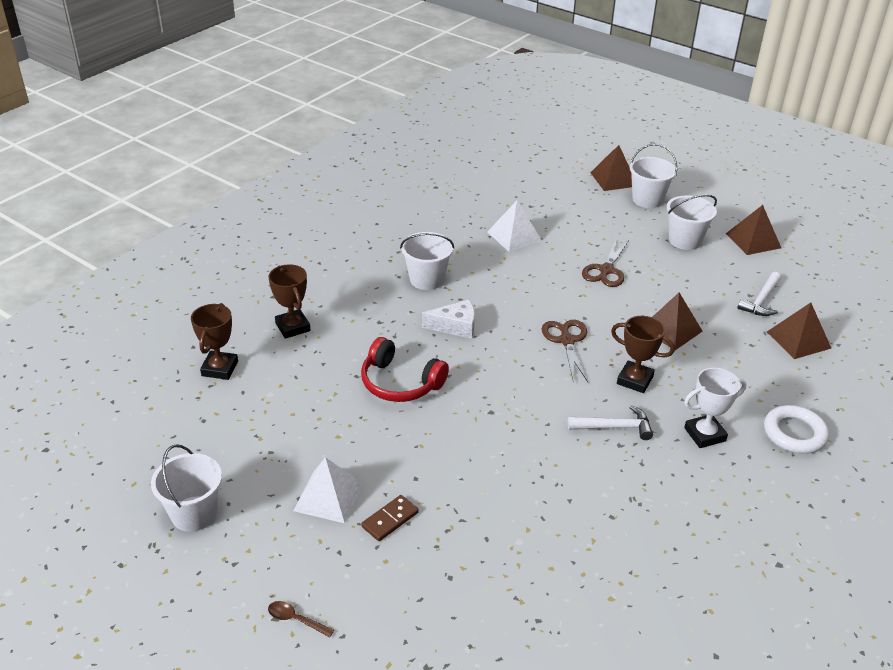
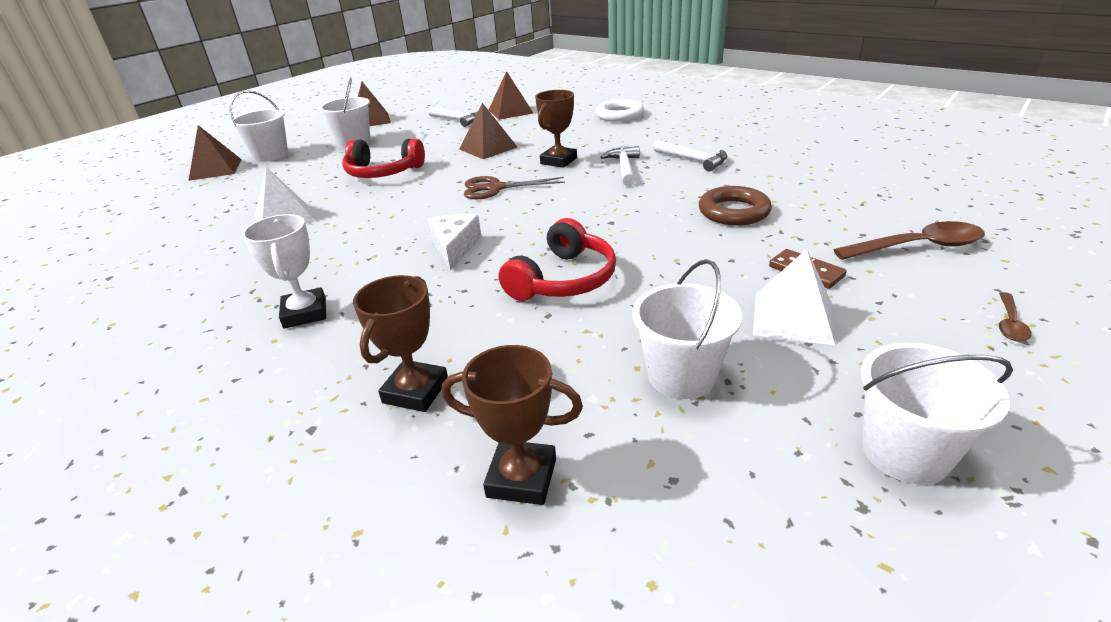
camera: 85 degrees left, 5 degrees down
(292, 327) = (416, 391): brown trophy -> brown trophy turned 45 degrees counterclockwise
(420, 609) = (918, 247): none -> brown spoon
(427, 279) = (344, 272): white bucket -> white bucket (681, 376)
(504, 494) = (733, 212): none -> brown ring
(606, 270) = (383, 172): brown scissors -> red headphones
(638, 483) = (693, 160): none -> white hammer
(704, 434) = (626, 139): white trophy -> white trophy (305, 313)

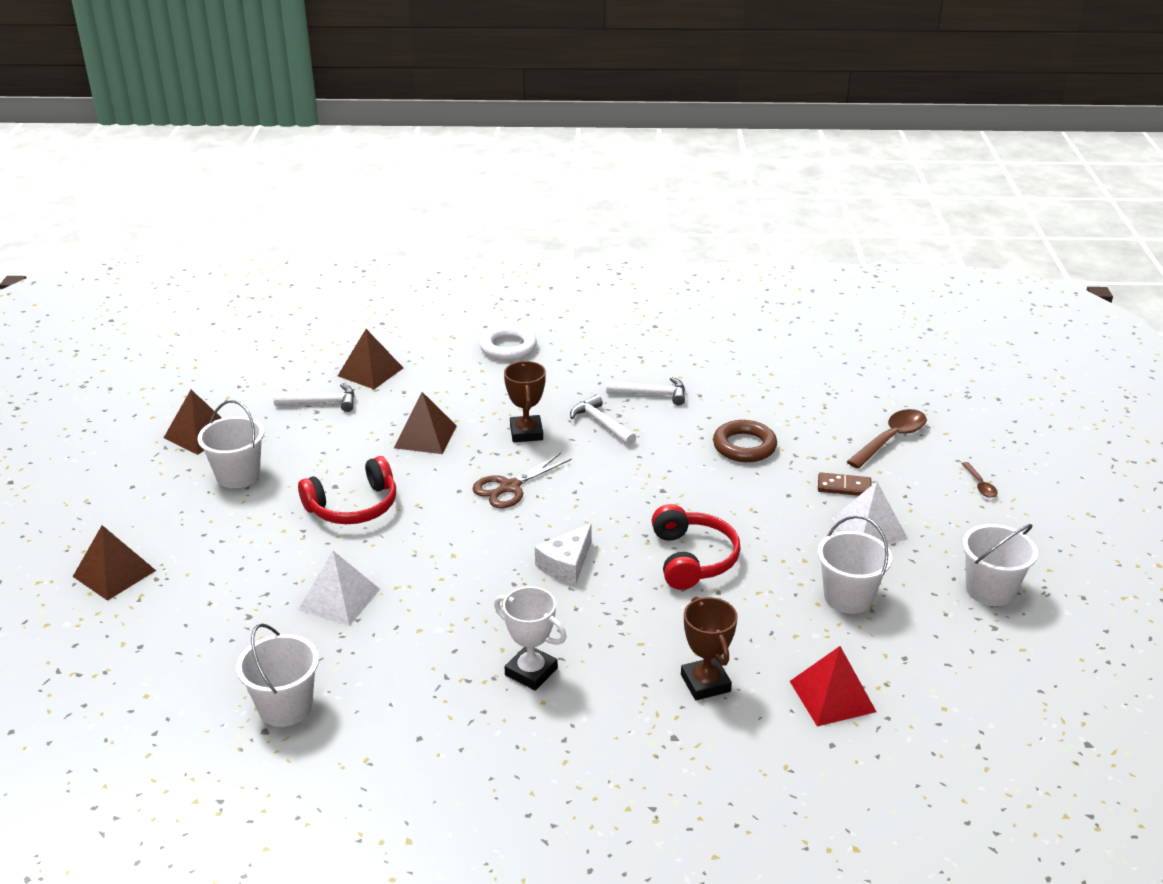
camera: 40 degrees left, 0 degrees up
(271, 155) = (155, 529): white bucket -> white bucket (285, 707)
(455, 248) = (566, 564): white cheese -> white cheese turned 105 degrees counterclockwise
(522, 478) = (832, 696): brown trophy -> red pyramid

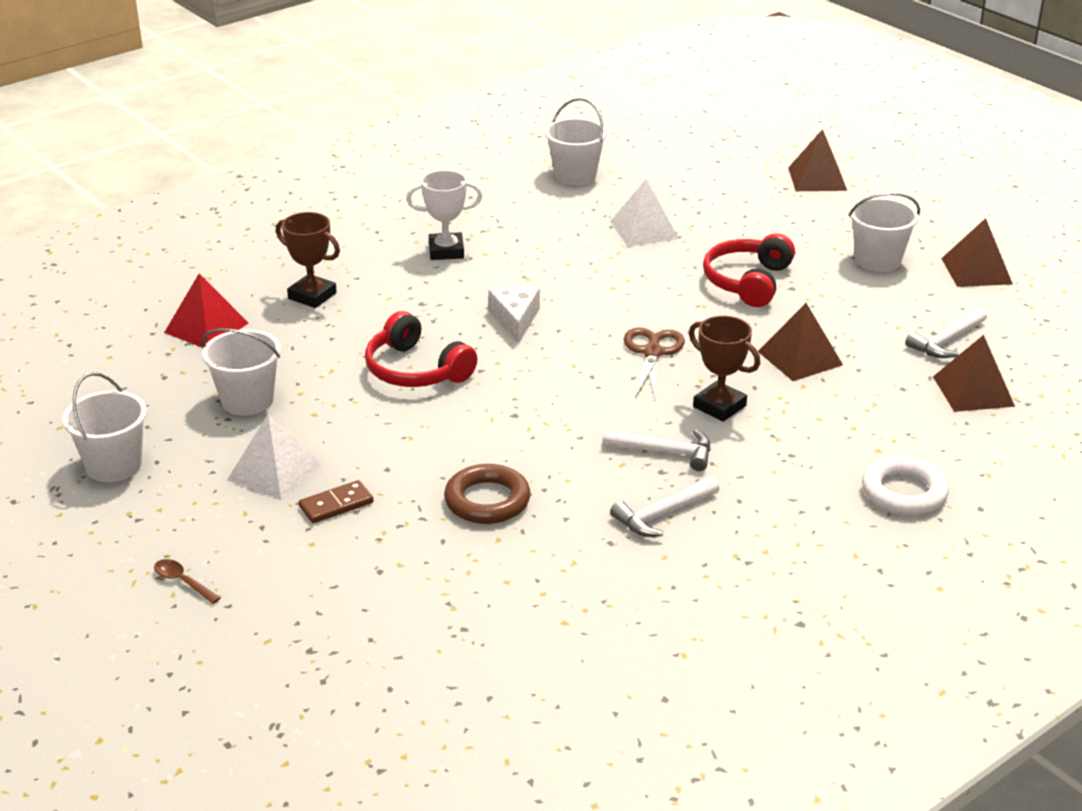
camera: 140 degrees right, 0 degrees up
(891, 439) = (329, 595): brown spoon -> none

